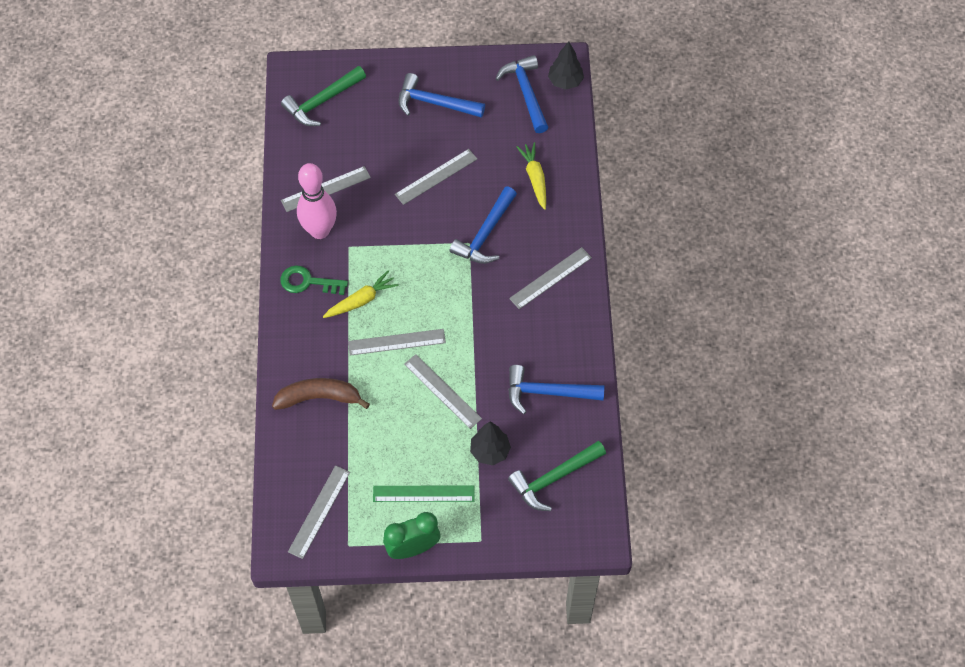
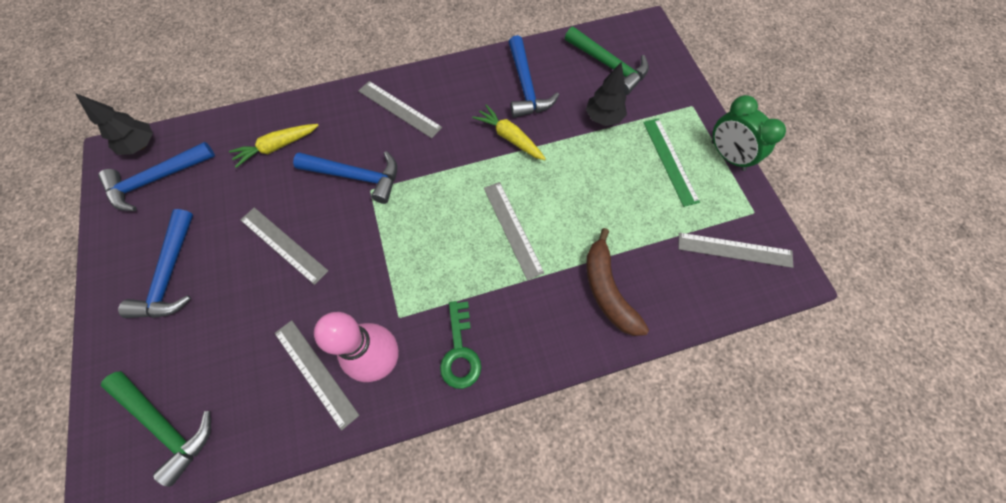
camera: 105 degrees left, 5 degrees up
(361, 300) = (470, 280): yellow carrot -> yellow carrot (509, 137)
(442, 391) = (555, 171): grey ruler -> none

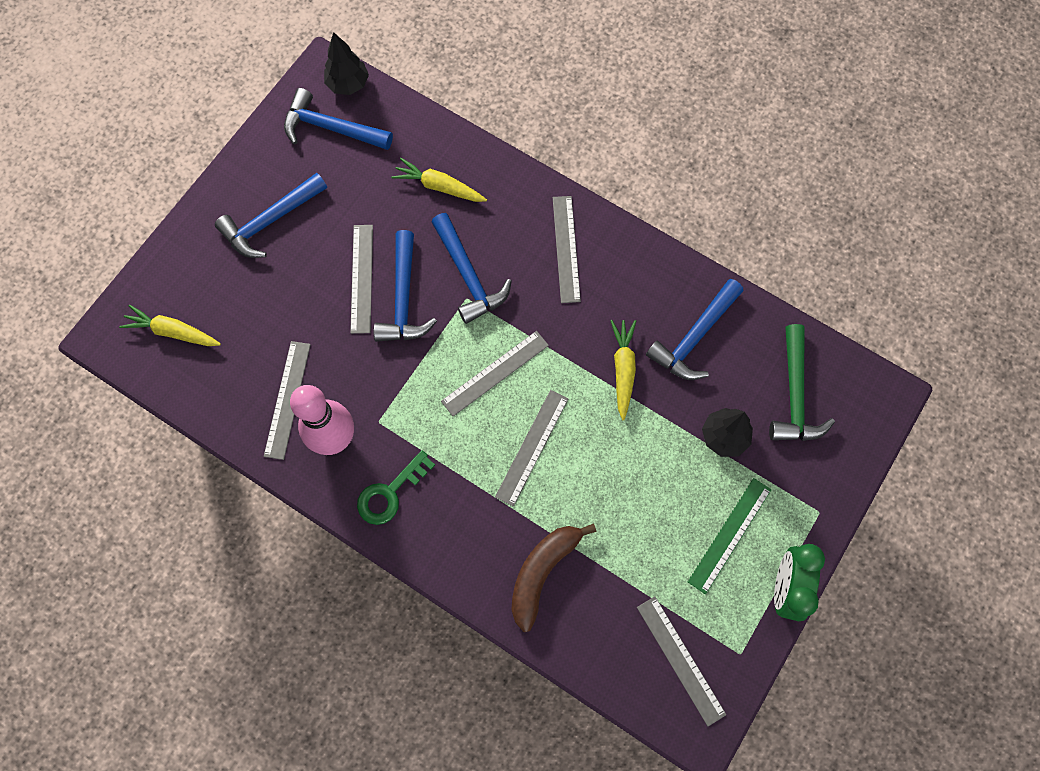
camera: 50 degrees right, 5 degrees up
(165, 424) = (173, 331): green hammer -> yellow carrot
(327, 228) = (403, 298): none -> blue hammer
(439, 212) = (495, 373): none -> grey ruler

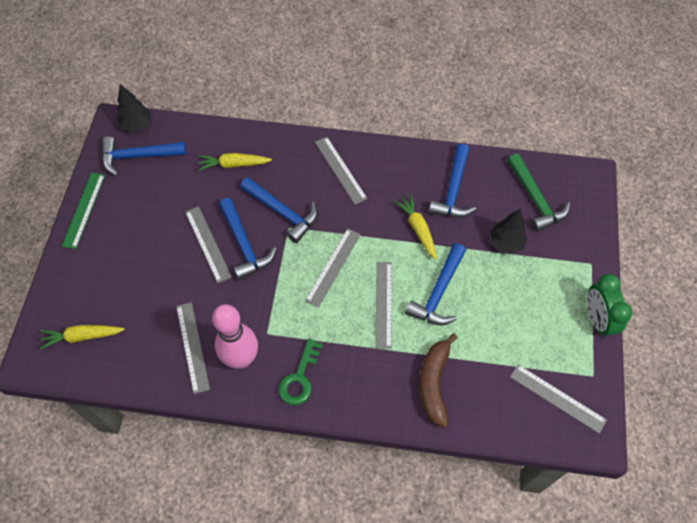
camera: 25 degrees left, 10 degrees down
(271, 221) = (122, 232): blue hammer -> blue hammer (438, 292)
(729, 535) = (544, 303): green ruler -> green ruler (84, 210)

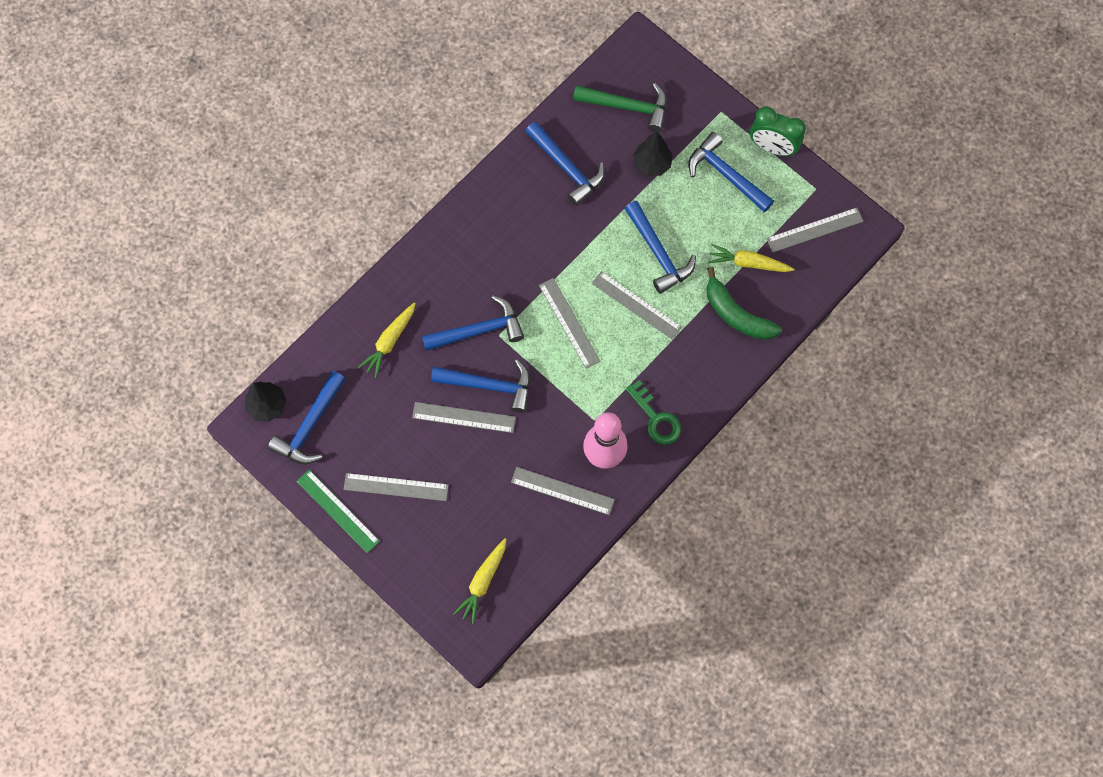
camera: 55 degrees left, 10 degrees up
(340, 170) = (470, 249): grey ruler -> grey ruler (396, 487)
(418, 229) = (584, 226): yellow carrot -> yellow carrot (748, 263)
(434, 383) = (736, 314): brown banana -> green banana
(544, 300) = (726, 175): none -> blue hammer

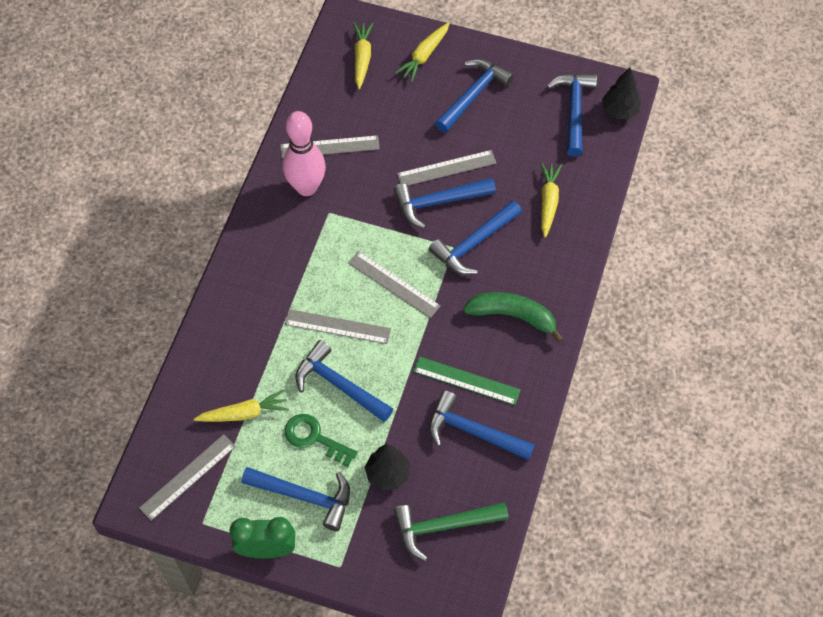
camera: 155 degrees right, 10 degrees down
(338, 511) = (510, 60): green ruler -> green ruler (466, 380)
(396, 487) = (473, 95): grey ruler -> blue hammer
(420, 556) = (424, 56): none -> yellow carrot
(656, 418) = (273, 236): green key -> green key (314, 438)
(736, 314) = (236, 358): green banana -> green banana (513, 316)

